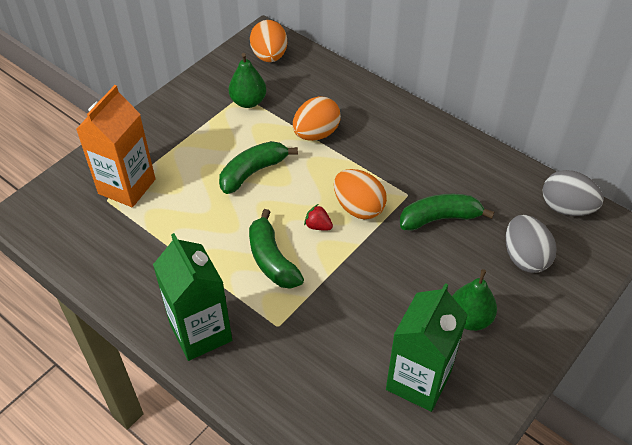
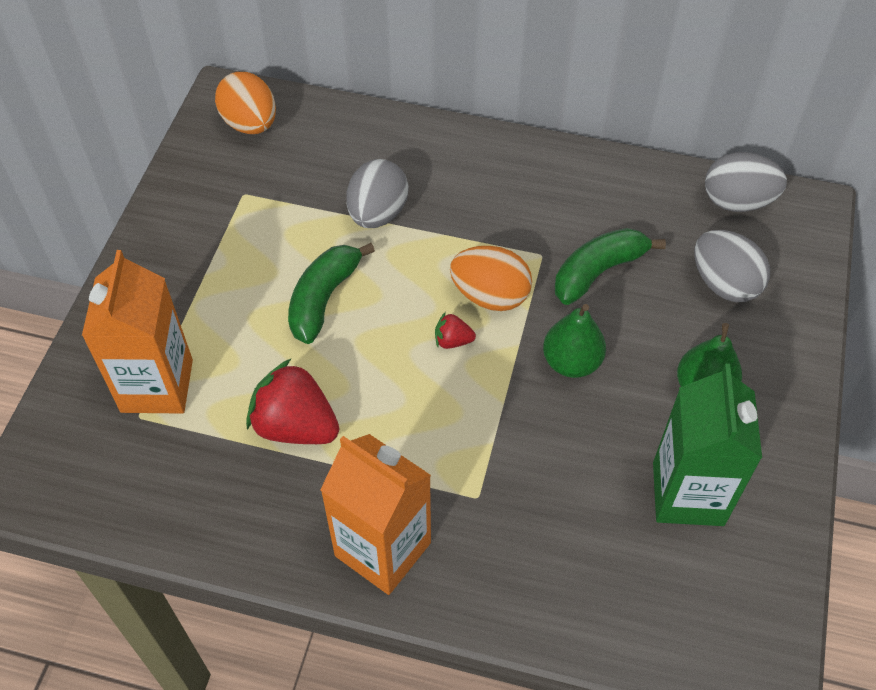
camera: 25 degrees left, 5 degrees up
(192, 239) = (295, 426): none -> red strawberry
(201, 332) = (383, 549): green carton -> orange carton
(248, 102) = (259, 200): green pear -> green pear (571, 362)
(272, 259) = (419, 411): green banana -> none
(316, 134) = (377, 214): orange egg -> grey egg

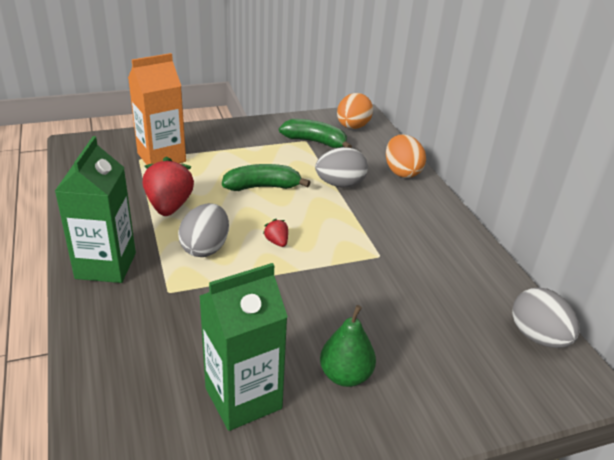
camera: 55 degrees right, 20 degrees down
(383, 549) = (106, 266): orange carton -> green carton
(490, 296) = (325, 245): orange egg -> orange egg (402, 172)
(571, 362) = (306, 298): green pear -> none
(598, 272) = (393, 285): green banana -> green banana (315, 142)
(724, 284) = (453, 355): grey egg -> grey egg (205, 248)

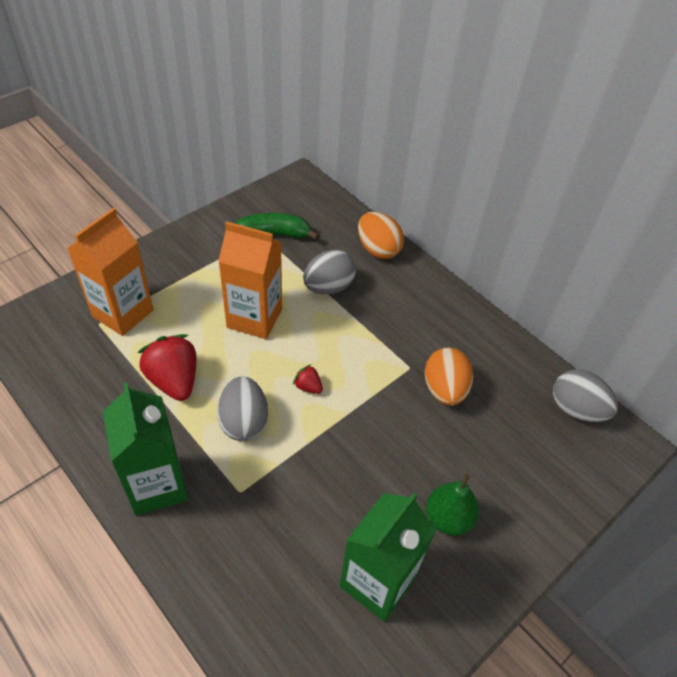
camera: 25 degrees left, 15 degrees up
(262, 187) = (254, 318): green banana -> orange carton
(352, 127) = (299, 200): orange egg -> orange egg (444, 389)

